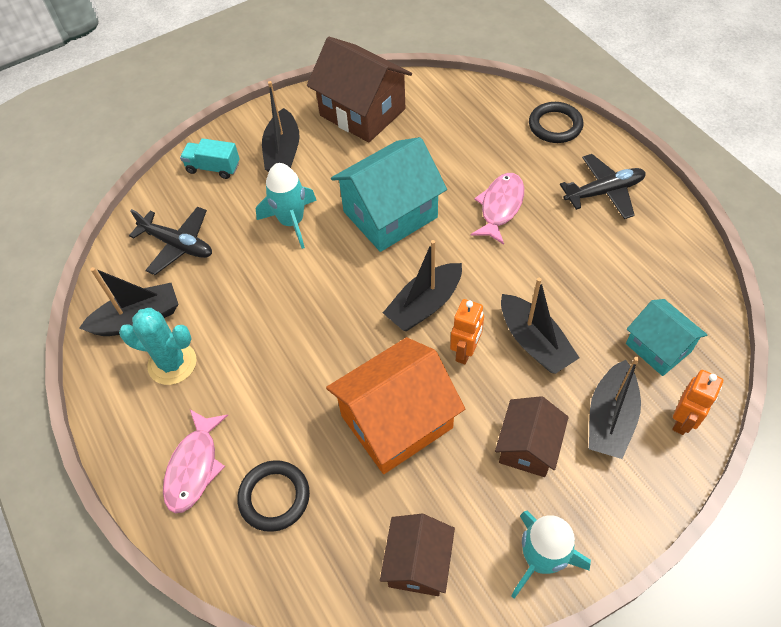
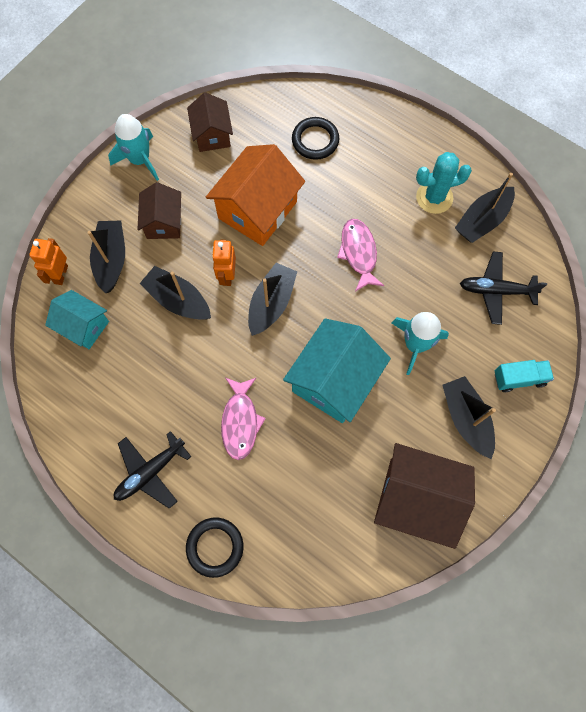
camera: 155 degrees right, 15 degrees up
(194, 467) = (375, 140): pink fish -> pink fish (358, 253)

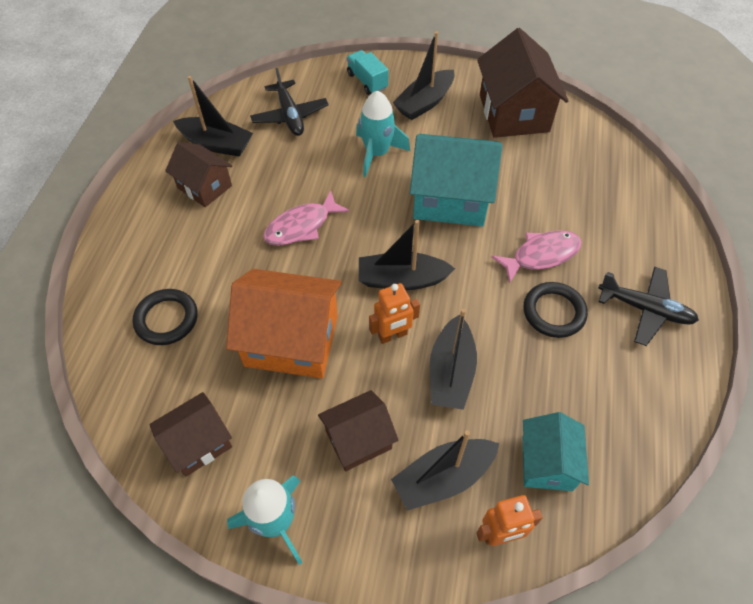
camera: 115 degrees left, 15 degrees down
(215, 547) = (662, 228): black ring -> black ring (553, 312)
(434, 197) = (204, 187): turquoise cactus -> brown house

